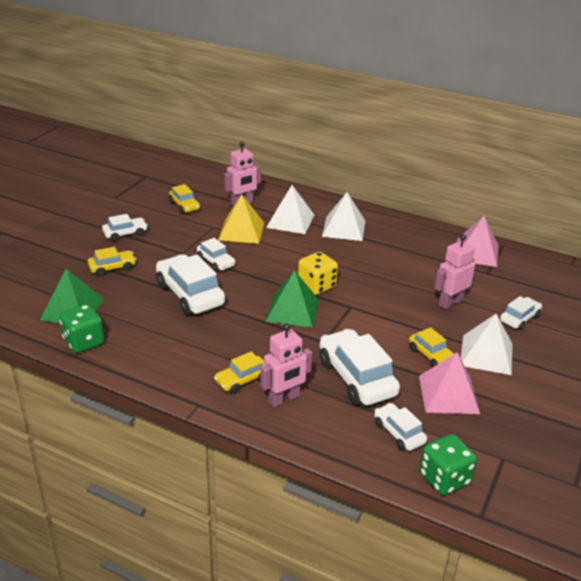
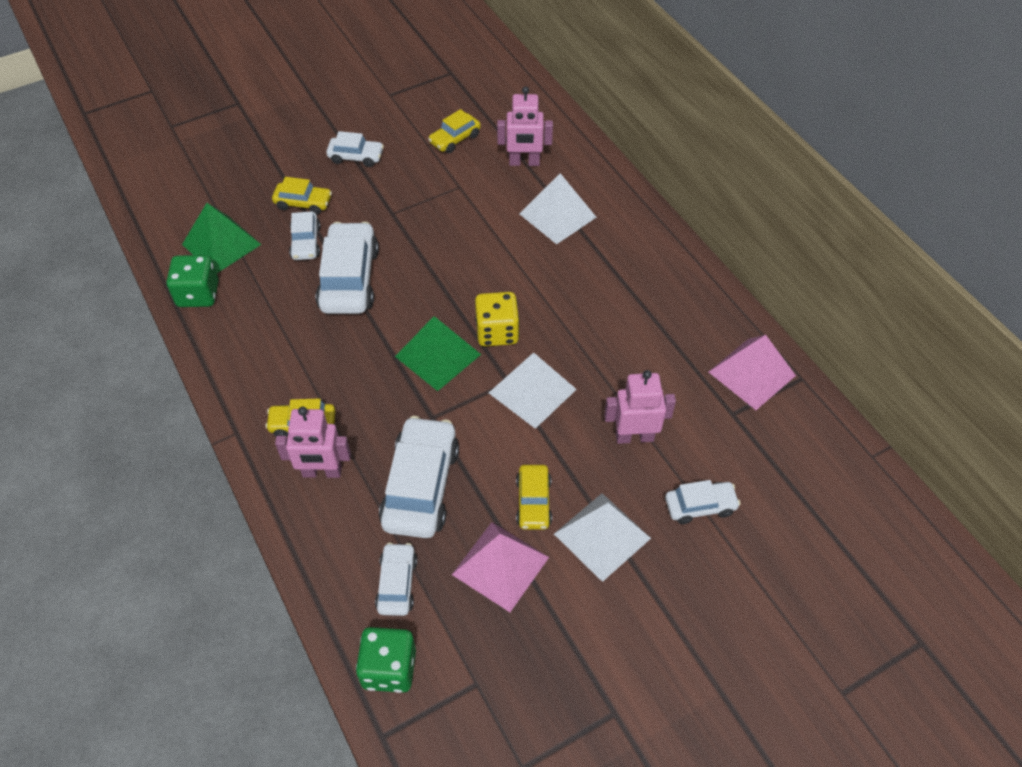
camera: 35 degrees right, 20 degrees up
(184, 206) = (455, 139): yellow car -> yellow car turned 45 degrees clockwise
(216, 262) = (416, 243): white car -> white car (306, 242)
(241, 231) = (485, 207): yellow pyramid -> none
(343, 228) = (613, 255): white pyramid -> white pyramid (532, 391)

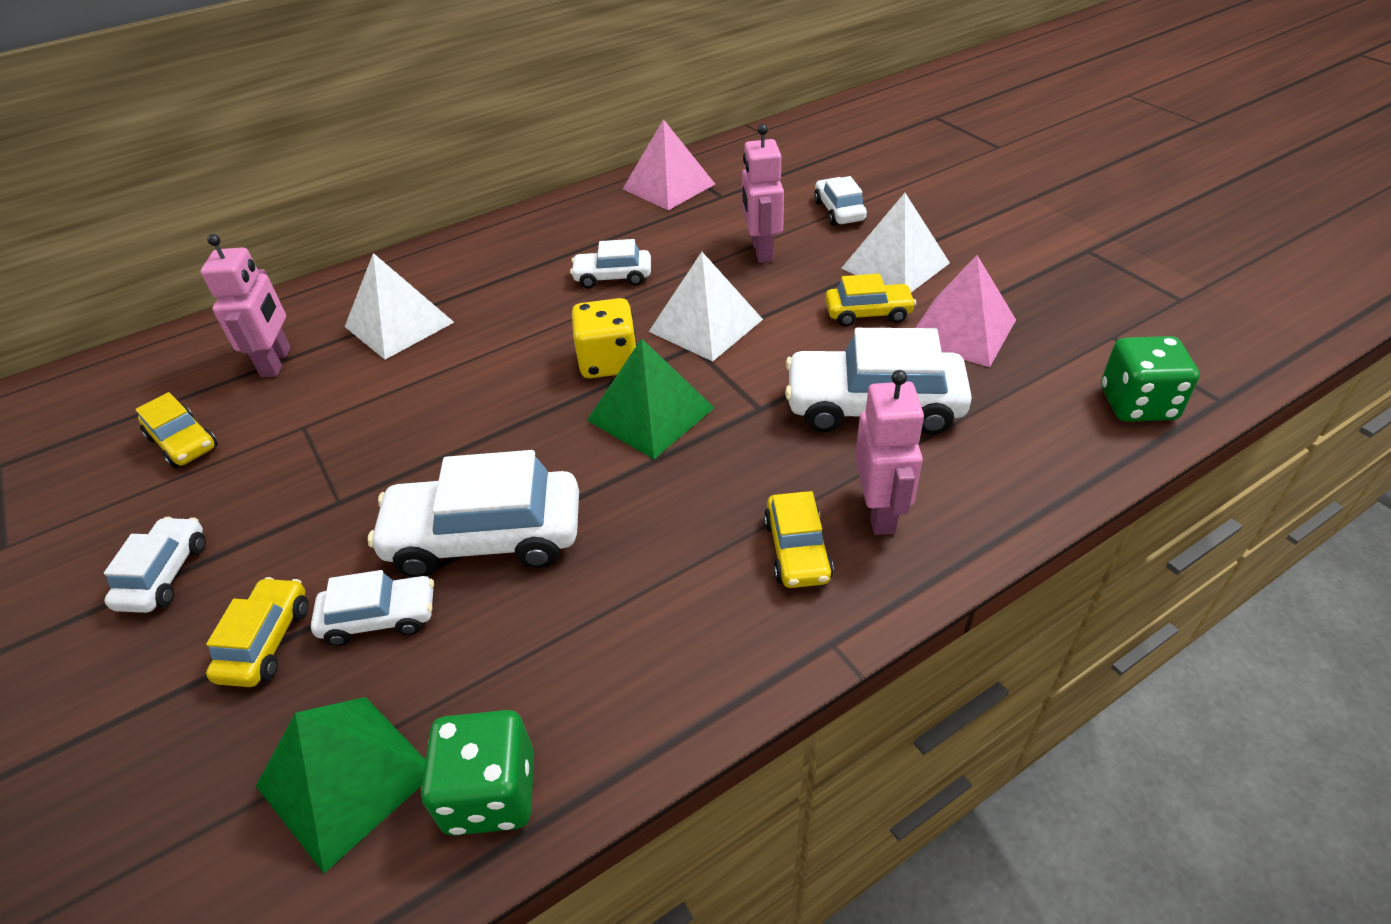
camera: 90 degrees left, 10 degrees down
(397, 584) = (1023, 411): white car -> white car (613, 277)

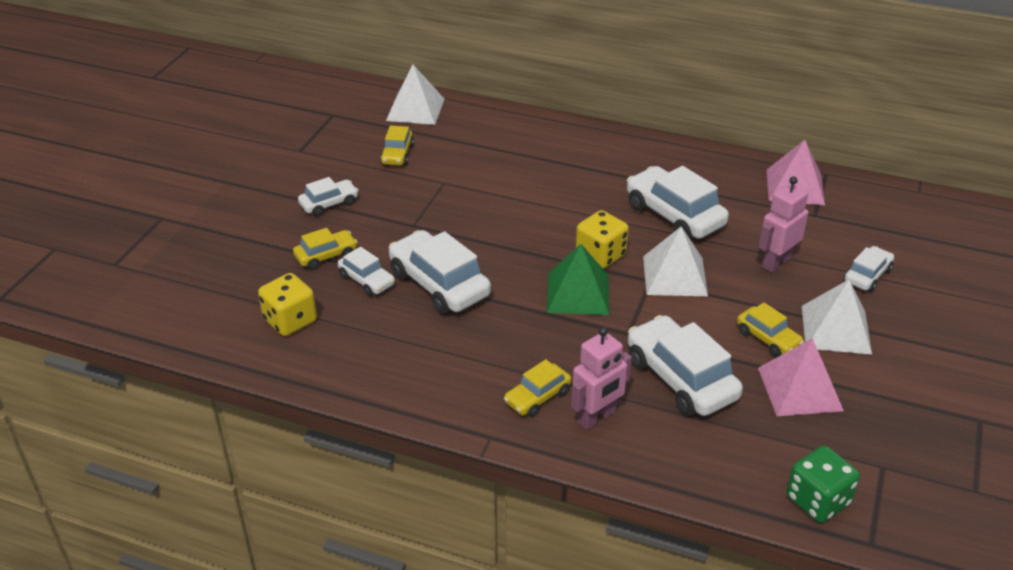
camera: 50 degrees right, 5 degrees down
(277, 362) = (473, 144): pink robot -> none
(346, 778) = (290, 321): green pyramid -> yellow dice
(399, 324) = (544, 164): white pyramid -> white pyramid (415, 109)
(491, 793) = (319, 366): green dice -> none
(613, 277) = (674, 215): white car -> white car, size x1.82

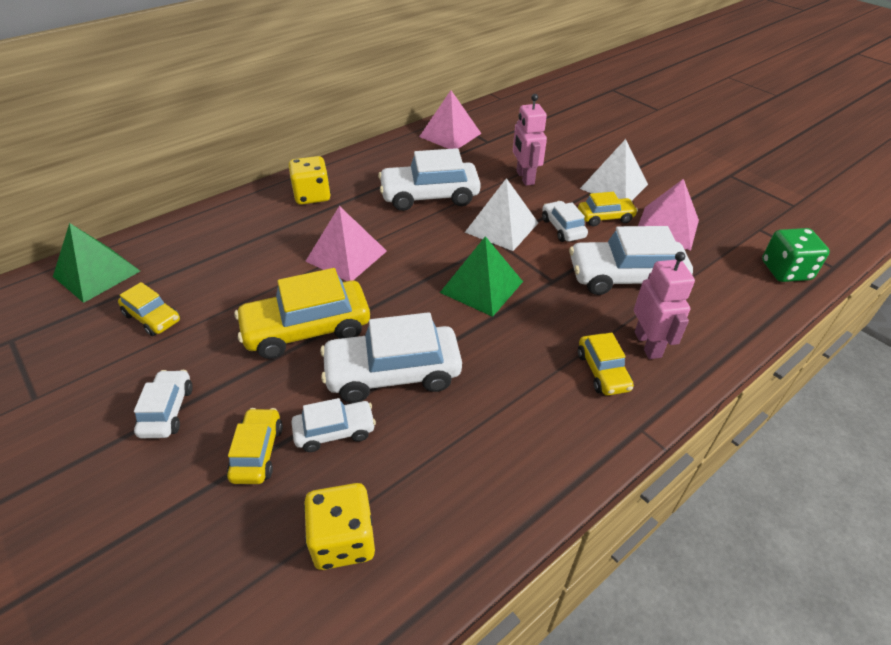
camera: 60 degrees left, 5 degrees up
(415, 109) = (97, 273): white pyramid -> green pyramid
(446, 225) = (307, 329): none -> yellow car
(544, 206) = (346, 256): none -> pink pyramid
(600, 255) = (443, 253): yellow dice -> yellow dice (312, 196)
(867, 276) = (568, 151): white car -> white car (563, 228)

